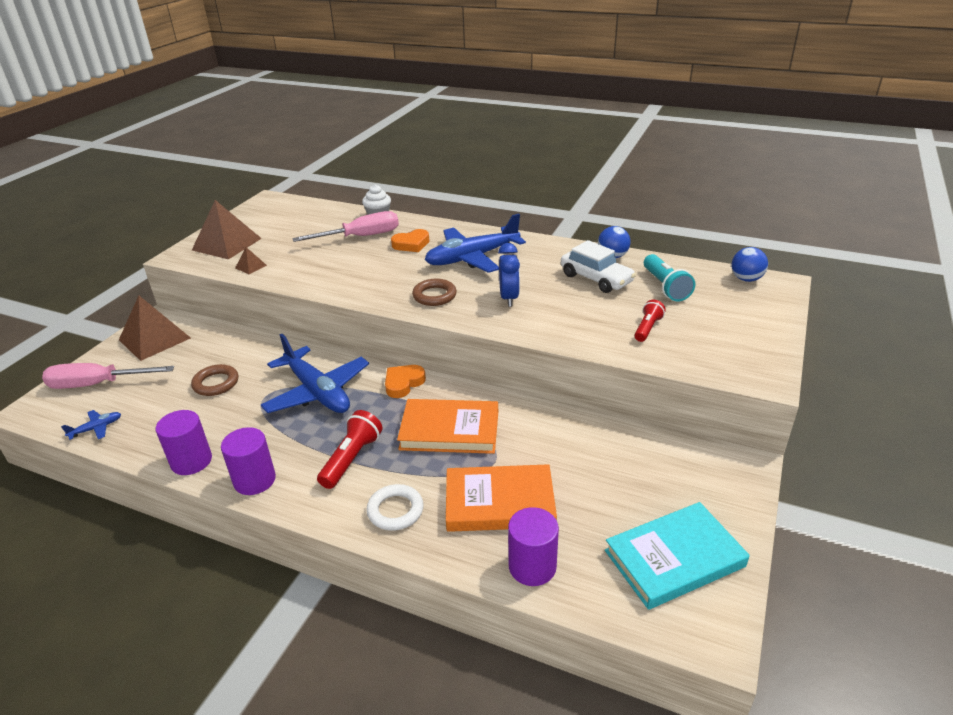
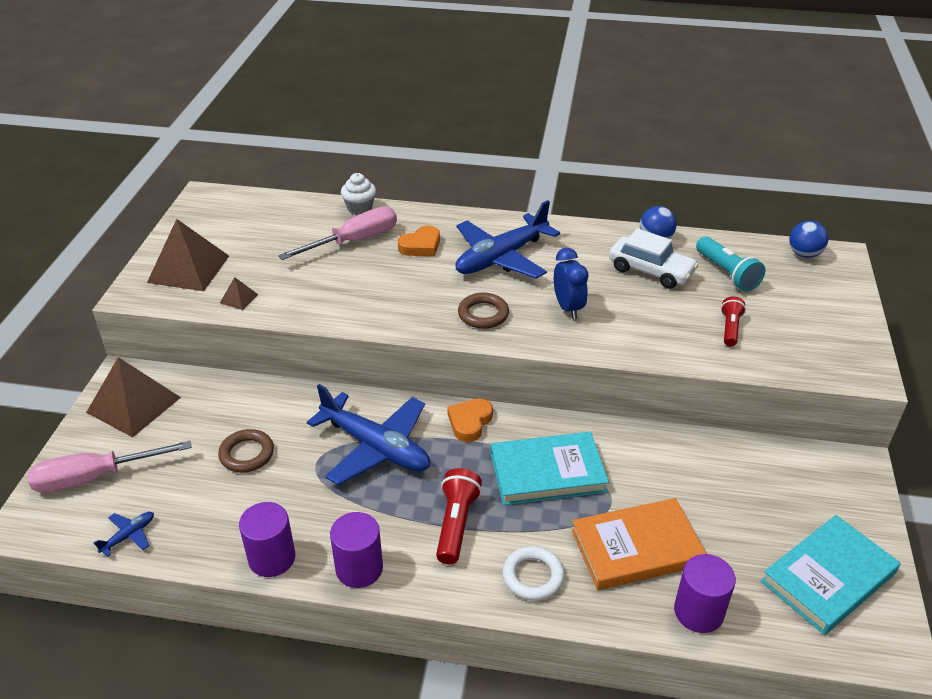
camera: 15 degrees left, 5 degrees up
(449, 430) = (547, 472): orange book -> turquoise book

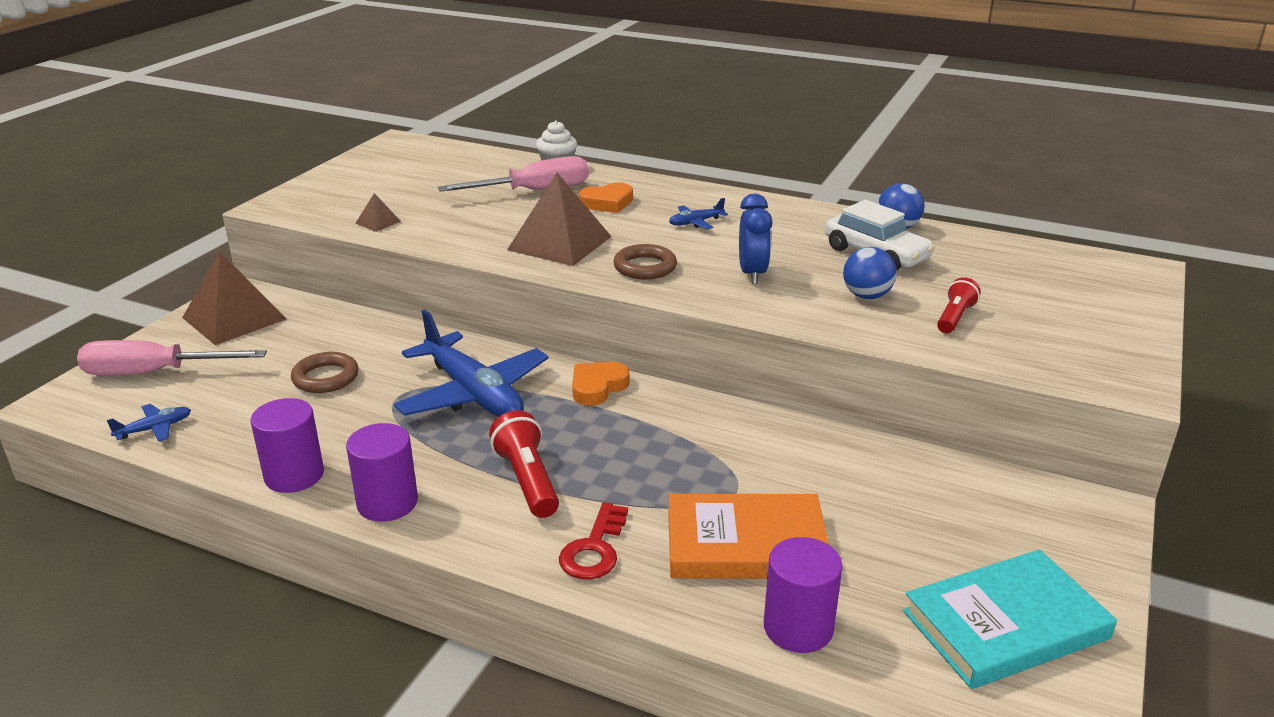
camera: 15 degrees right, 10 degrees down
(188, 269) = (342, 193): brown pyramid -> brown pyramid (560, 243)
(456, 524) = (527, 480): red flashlight -> red flashlight turned 45 degrees counterclockwise
(501, 257) = (695, 222): blue plane -> blue plane, size x0.41
(533, 576) = (594, 549): white ring -> red key
(547, 472) = (668, 449): turquoise book -> none
(727, 273) = (976, 267): turquoise flashlight -> none
(804, 254) = (1092, 262): blue ball -> blue ball (866, 296)

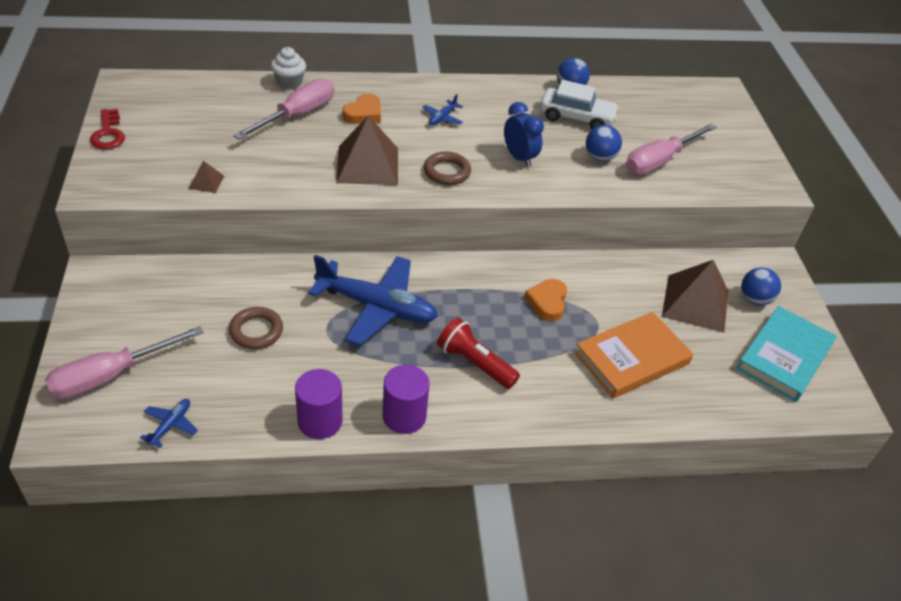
camera: 35 degrees left, 15 degrees up
(234, 318) = (120, 300): brown pyramid -> brown pyramid (695, 303)
(594, 549) = (556, 396): red key -> red key (108, 133)
(597, 387) = (453, 272): orange heart -> orange heart (547, 302)
(798, 627) = (697, 401): purple cylinder -> none
(954, 317) = (660, 161): red flashlight -> pink screwdriver
(1019, 538) = (754, 299): none -> blue ball

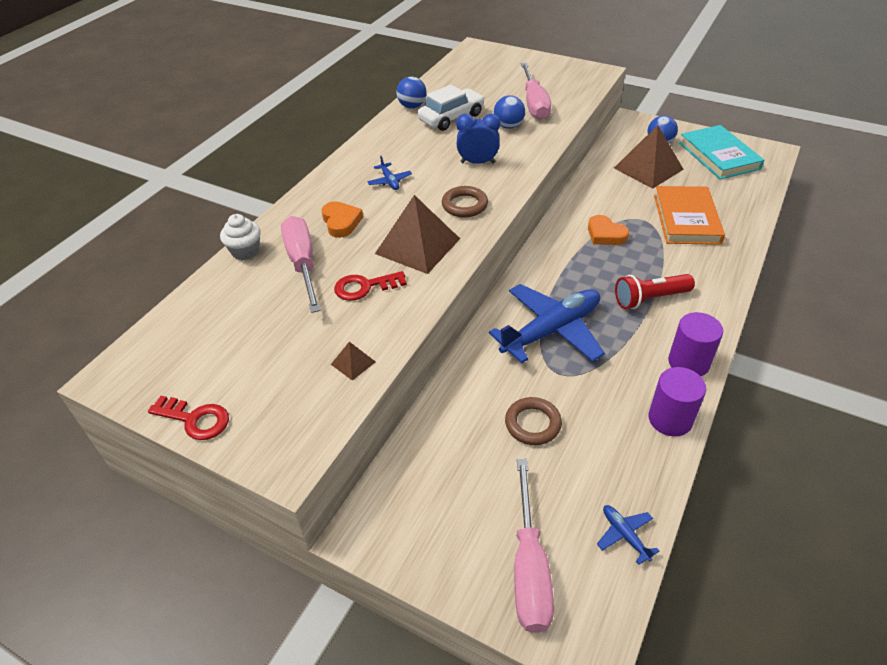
camera: 50 degrees left, 0 degrees up
(294, 156) = (365, 287): none -> red key

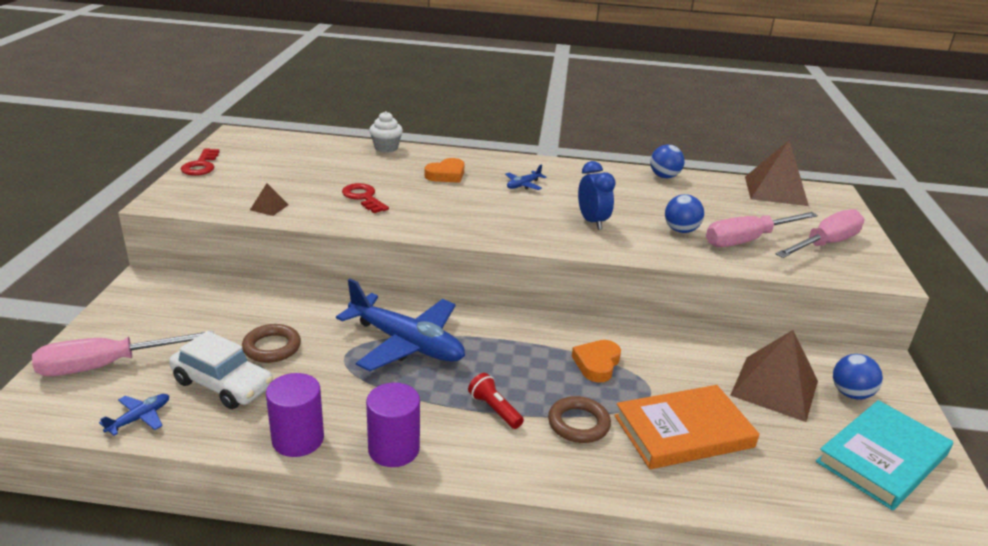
camera: 65 degrees right, 15 degrees down
(303, 264) = (382, 170): pink screwdriver -> pink screwdriver (825, 244)
(418, 246) = (432, 211): brown pyramid -> brown pyramid (775, 191)
(451, 117) = (664, 198): white car -> white car (223, 384)
(464, 205) = (511, 224): brown ring -> brown ring (578, 424)
(650, 299) = (494, 409): red flashlight -> red flashlight, size x0.66

